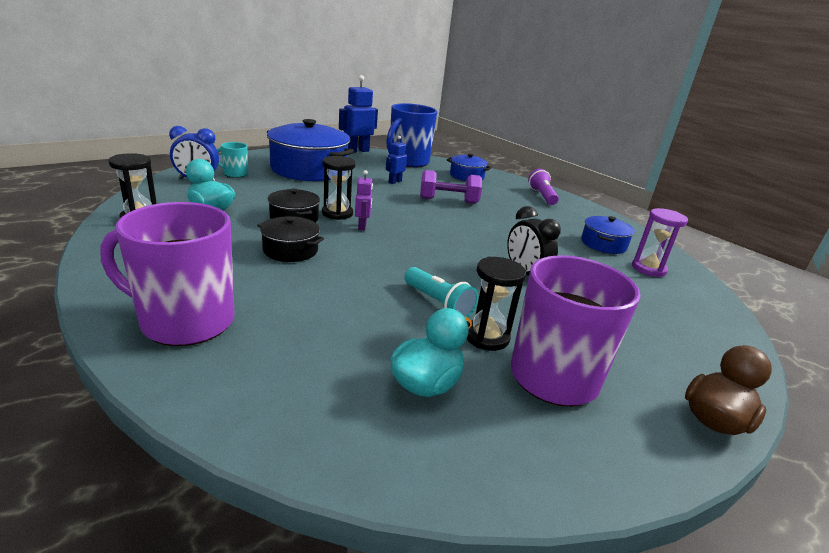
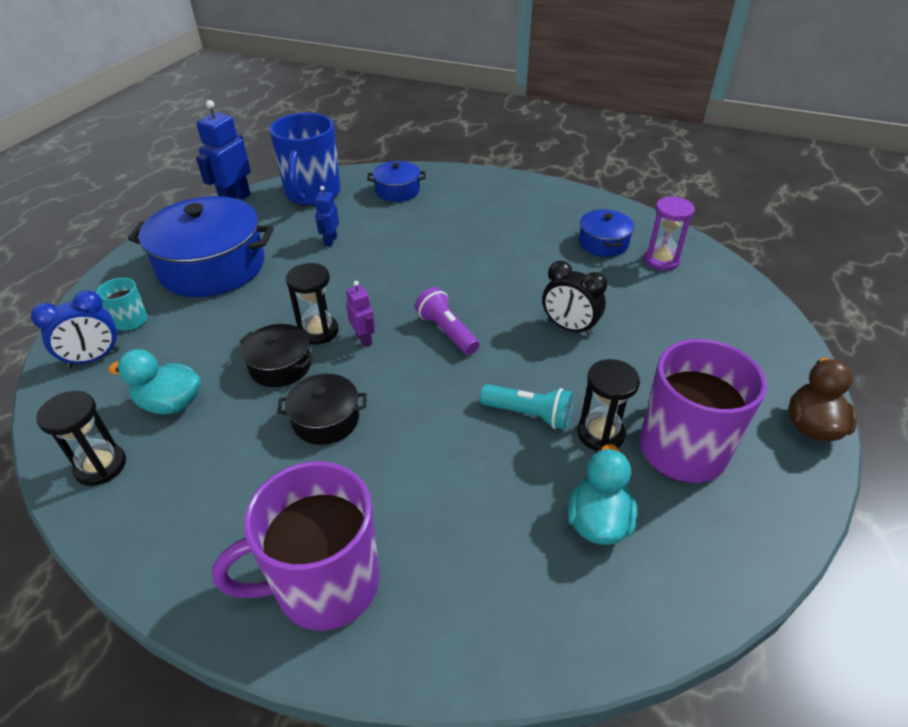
camera: 25 degrees left, 15 degrees up
(448, 201) = (414, 247): purple dumbbell -> none
(542, 196) = (497, 190): purple flashlight -> purple flashlight (447, 332)

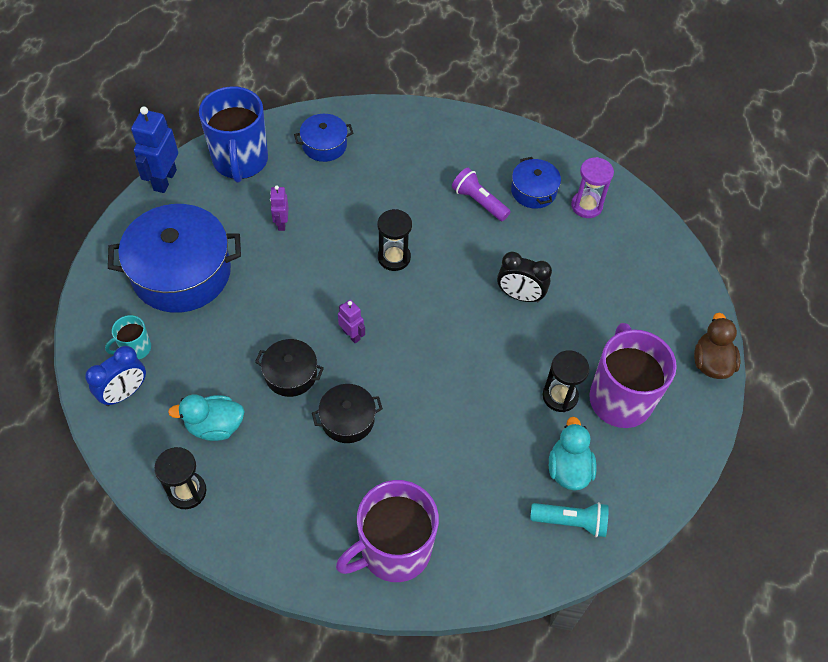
camera: 15 degrees left, 15 degrees up
(318, 331) = (309, 333): black hourglass -> black hourglass (394, 257)
(330, 241) = (281, 223): blue robot -> purple robot
(447, 332) = (419, 316): purple flashlight -> purple flashlight (479, 202)
(529, 414) = (503, 388): turquoise flashlight -> turquoise flashlight (570, 521)

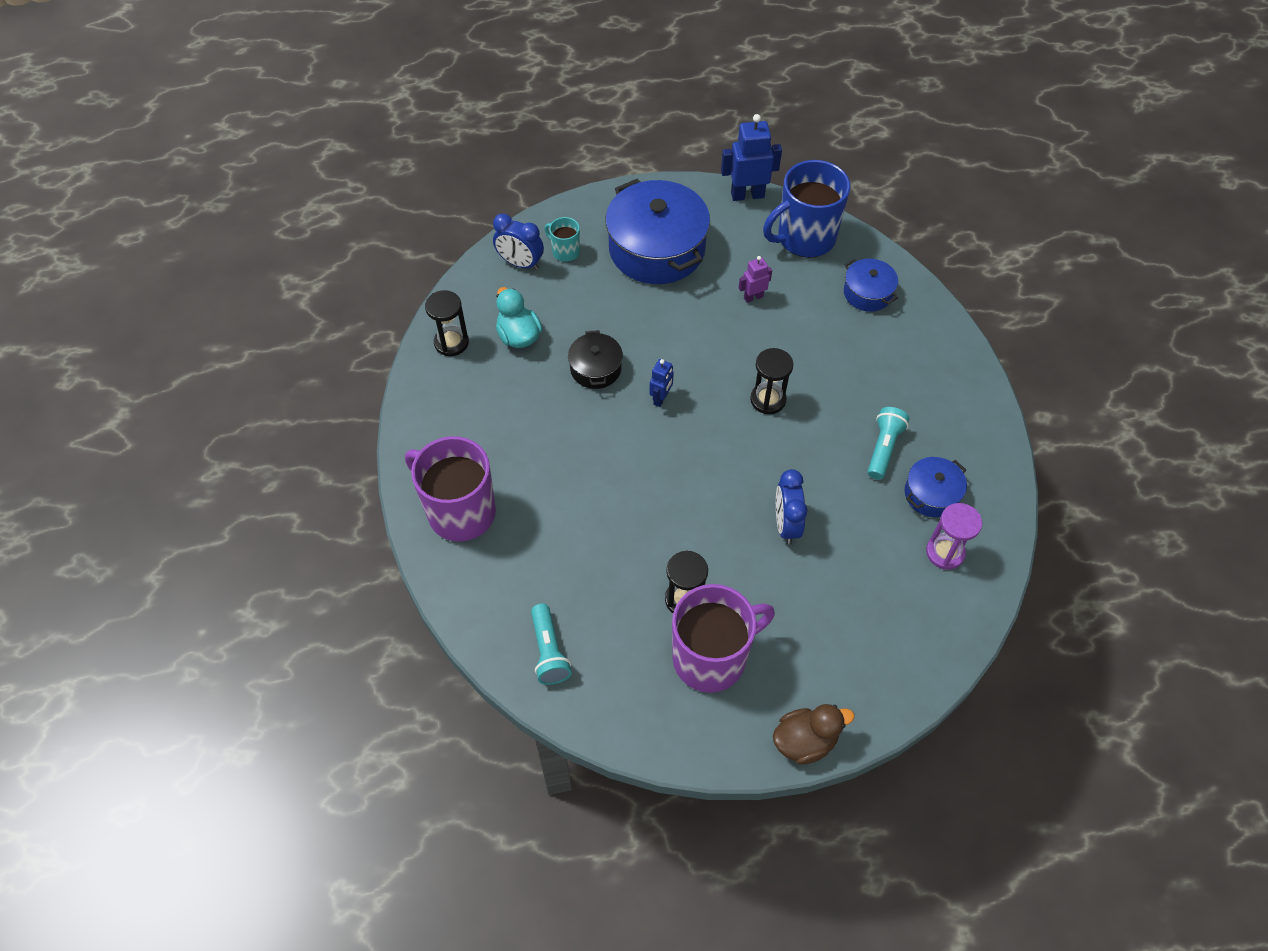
camera: 70 degrees right, 0 degrees up
(347, 419) = (571, 429): black pot -> none
(351, 335) = (661, 398): purple robot -> blue robot
(479, 202) = (883, 448): purple flashlight -> turquoise flashlight
(520, 295) = (786, 524): black clock -> blue clock
(568, 469) = (605, 632): turquoise duck -> none

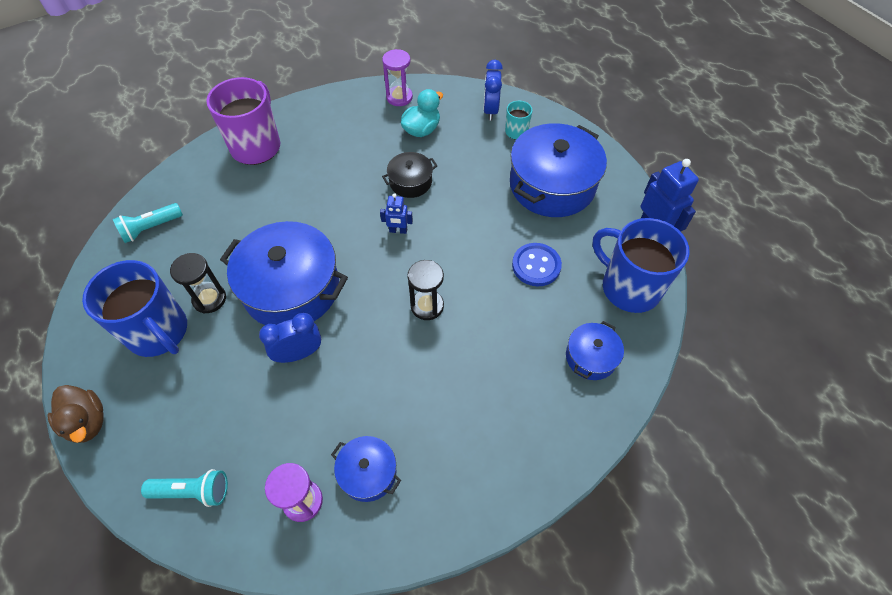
camera: 70 degrees right, 0 degrees up
(451, 342) = (399, 97): black hourglass -> purple hourglass
(700, 515) = (291, 288): none -> blue pot
(711, 657) = (159, 332): purple mug -> blue mug
(753, 297) = (536, 265): purple robot -> blue button
(883, 448) = (407, 415): turquoise flashlight -> turquoise flashlight (193, 491)

